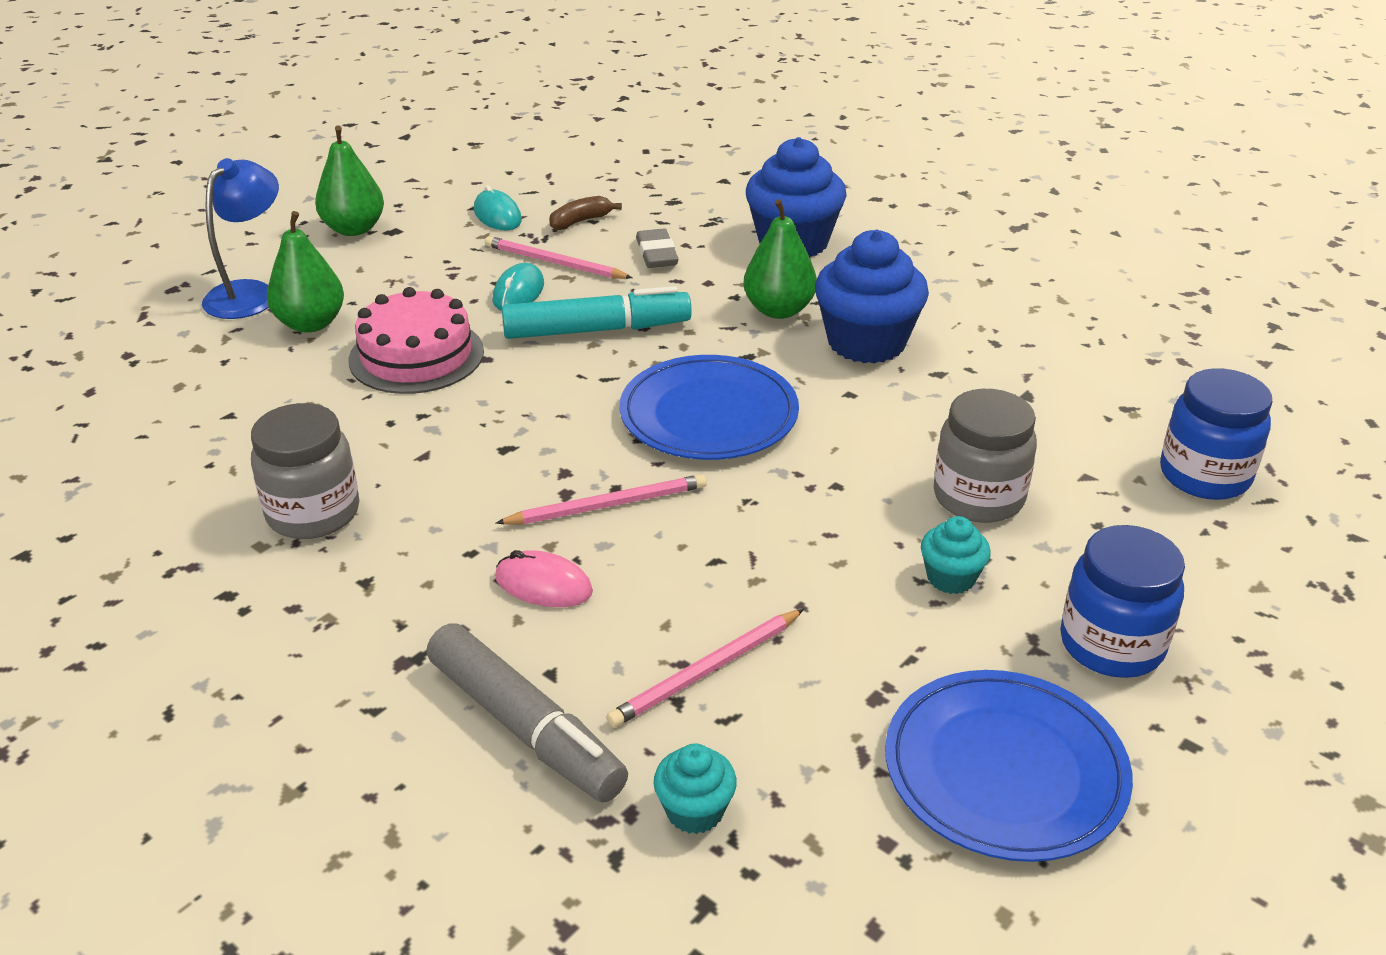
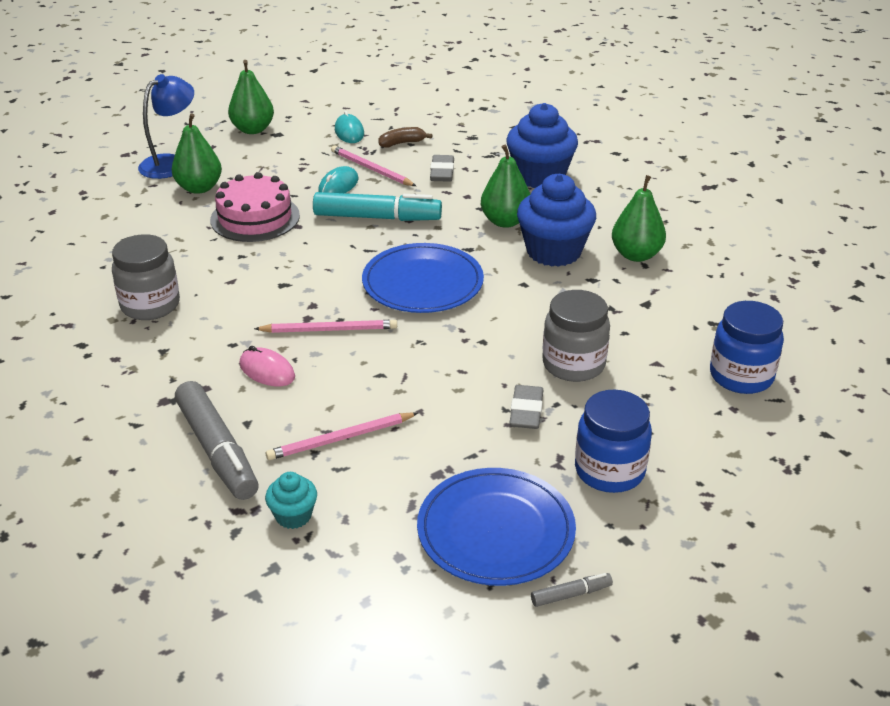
camera: 15 degrees right, 0 degrees up
(951, 578) = (526, 411): turquoise cupcake -> grey eraser
(977, 331) = (636, 255): none -> green pear
(1163, 847) = (571, 594): none -> grey marker

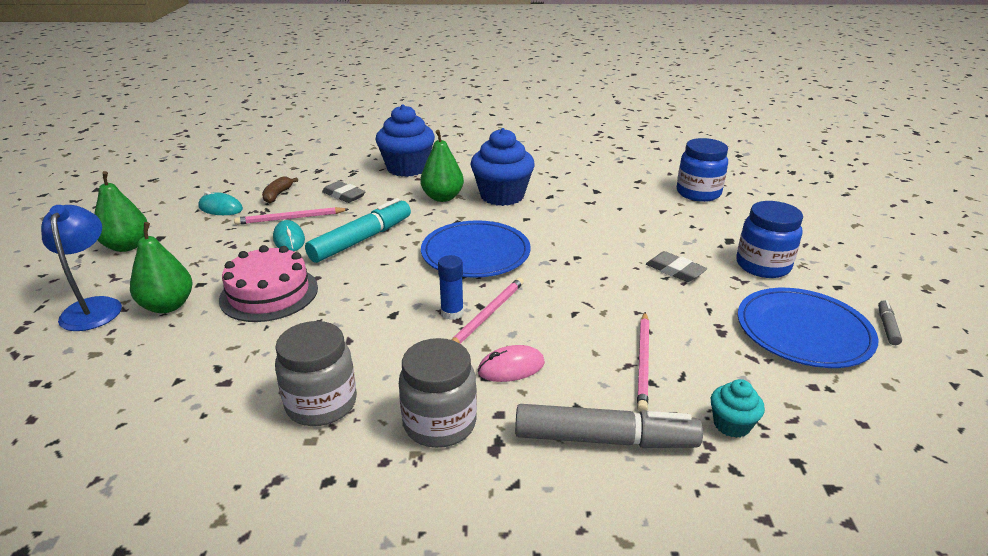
camera: 55 degrees left, 5 degrees down
(314, 311) = (452, 313): none -> blue glue stick
(573, 364) = (637, 236): grey jar -> grey jar (440, 423)
(636, 255) = (541, 174): green pear -> none

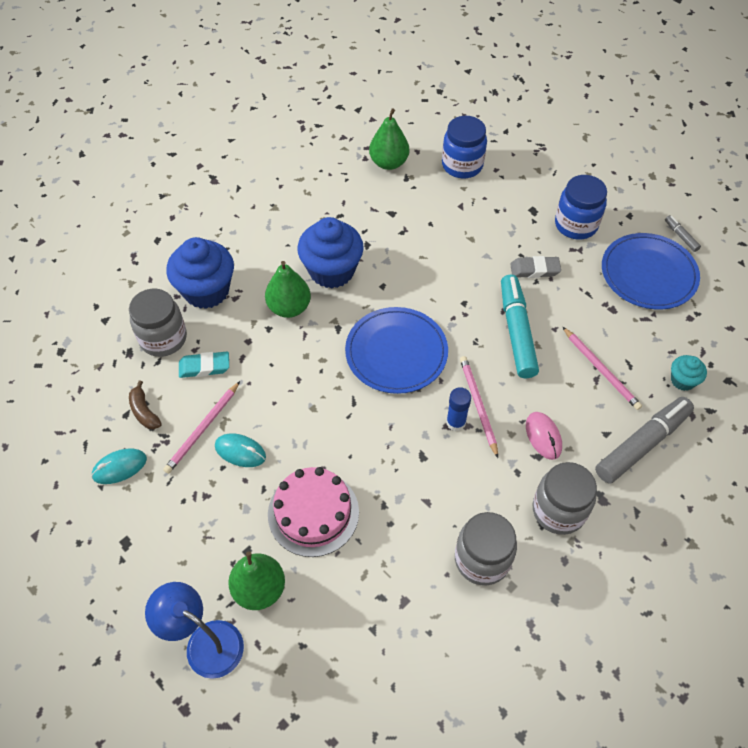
camera: 45 degrees left, 25 degrees up
(127, 246) = (114, 573): green pear -> green pear (389, 163)
(344, 195) = (204, 367): grey eraser -> turquoise eraser
(346, 174) = (163, 338): none -> grey jar
(362, 240) = (297, 405): turquoise marker -> turquoise marker (517, 331)
(511, 367) = (543, 436): pink mouse -> pink mouse turned 45 degrees counterclockwise

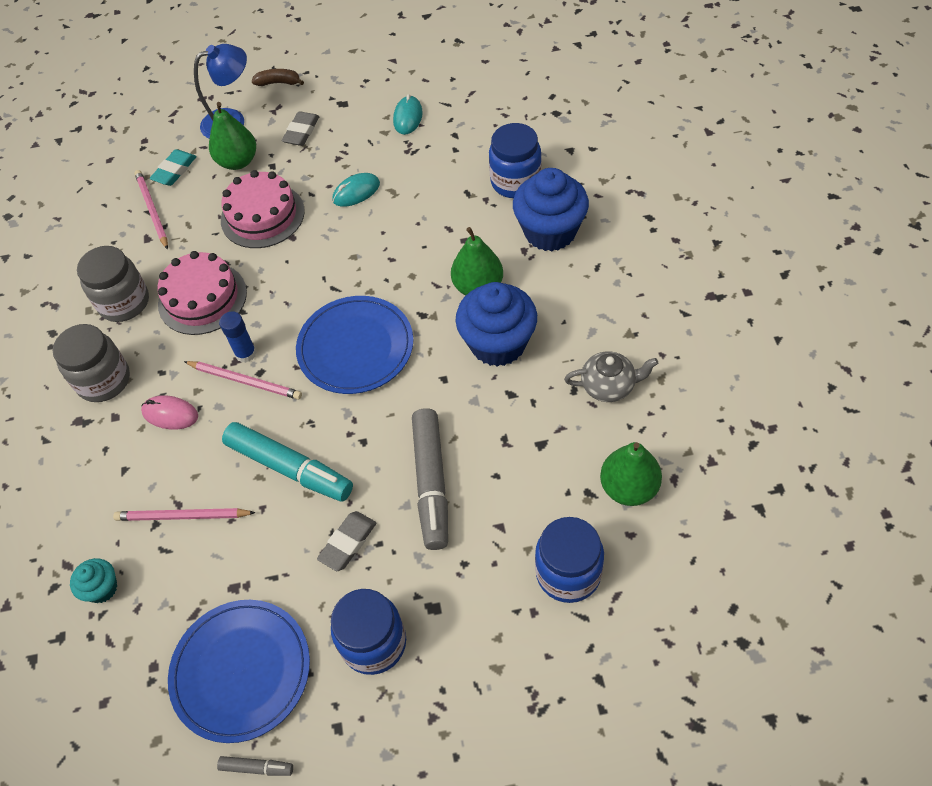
camera: 130 degrees right, 0 degrees up
(144, 411) = (447, 146): brown banana -> brown banana (278, 83)
(163, 338) = (515, 182): grey jar -> blue jar
(186, 555) = (301, 132): none -> grey eraser
(203, 429) = (398, 176): pink pencil -> pink pencil (152, 210)
(204, 367) = (460, 199): turquoise eraser -> turquoise eraser (174, 170)
(324, 200) = (609, 386): none -> grey teapot
(431, 495) = (202, 298): none -> pink cake
(642, 444) = (86, 493): grey marker -> grey marker (431, 483)

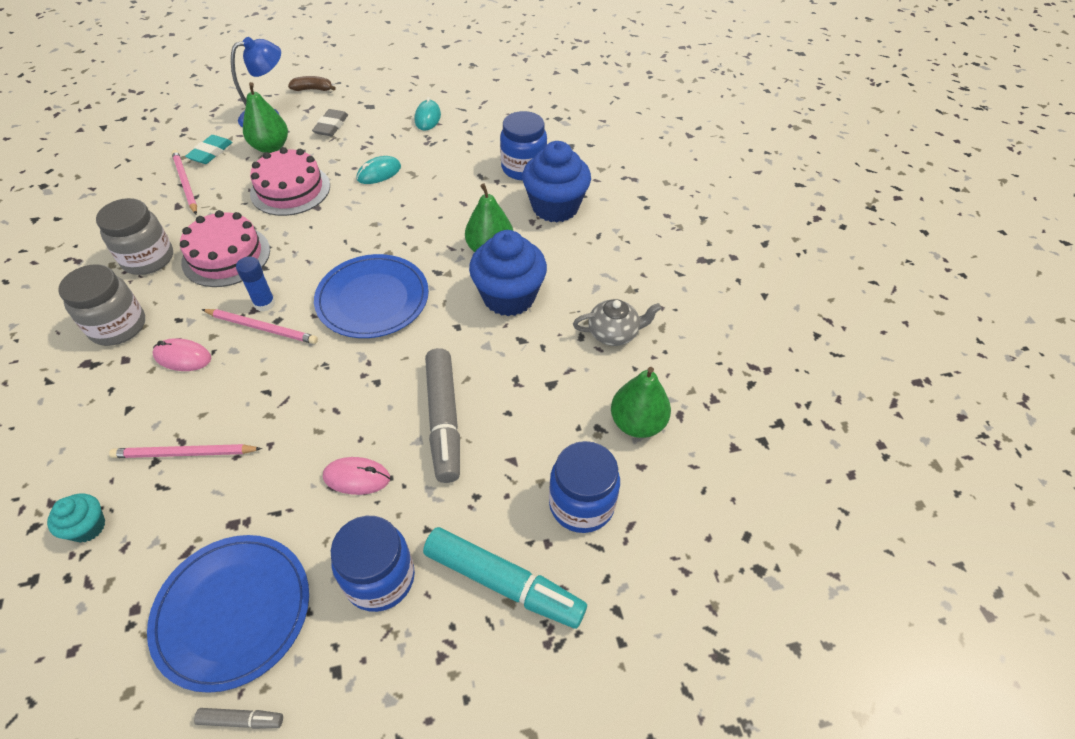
camera: 10 degrees left, 5 degrees down
(289, 468) = (301, 407): turquoise marker -> turquoise marker (503, 583)
(348, 543) = (357, 477): grey eraser -> pink mouse

